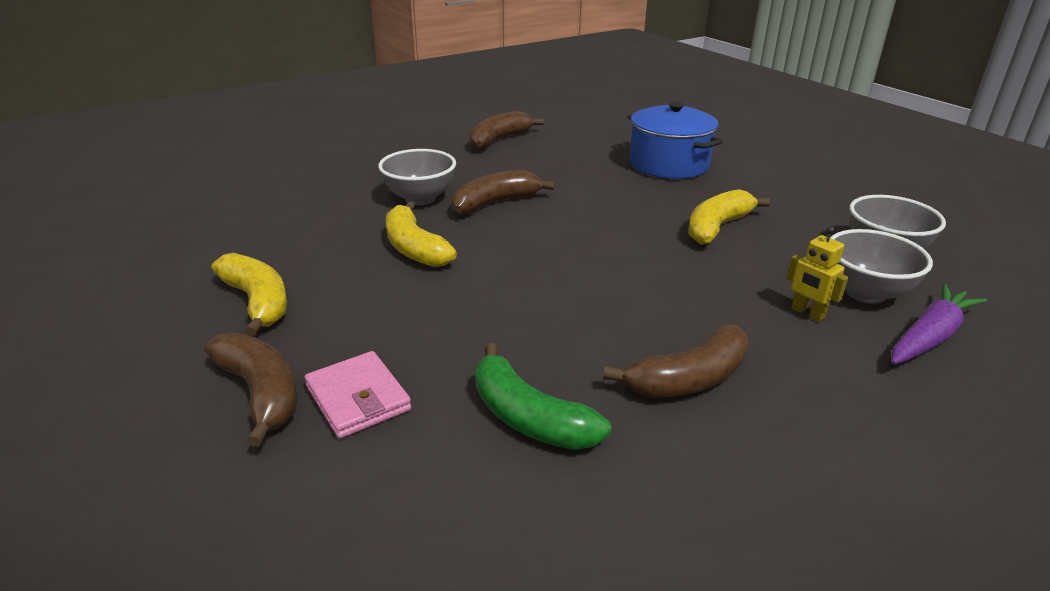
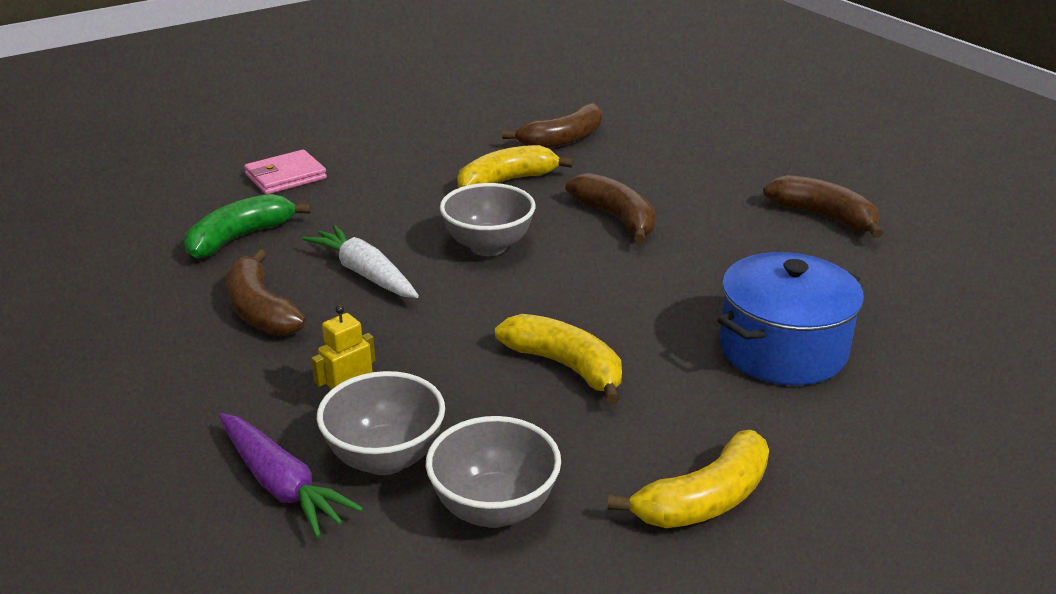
camera: 90 degrees right, 0 degrees up
(258, 302) = (418, 130): yellow banana -> yellow banana (704, 500)
(261, 393) = (303, 146): brown banana -> brown banana (562, 139)
(420, 198) = (620, 177): grey bowl -> grey bowl (488, 246)
(603, 319) = (365, 273): none -> white carrot

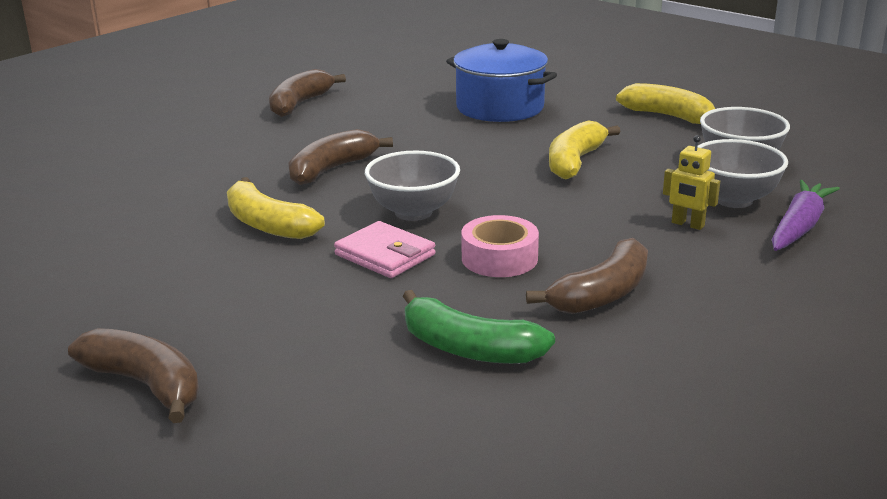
camera: 105 degrees left, 5 degrees down
(285, 177) = (292, 363): pink wallet -> pink wallet (385, 255)
(365, 273) = (499, 258): white carrot -> pink tape
(562, 139) = (151, 211): brown banana -> brown banana (146, 384)

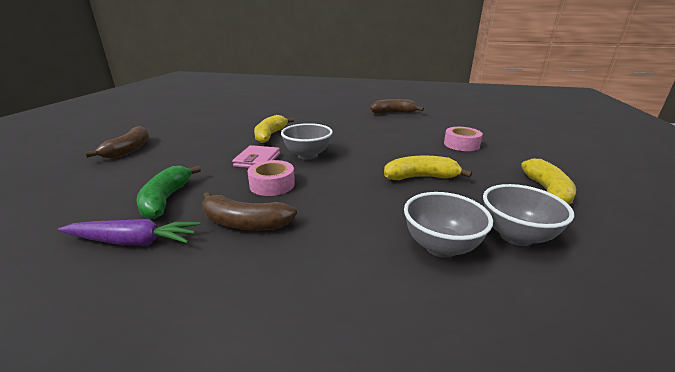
camera: 60 degrees right, 0 degrees up
(332, 169) = (335, 132): brown banana -> none
(500, 107) = (461, 144): blue pot -> pink tape
(687, 224) = (373, 234): yellow robot -> none
(799, 227) = (428, 293): purple carrot -> purple carrot (133, 241)

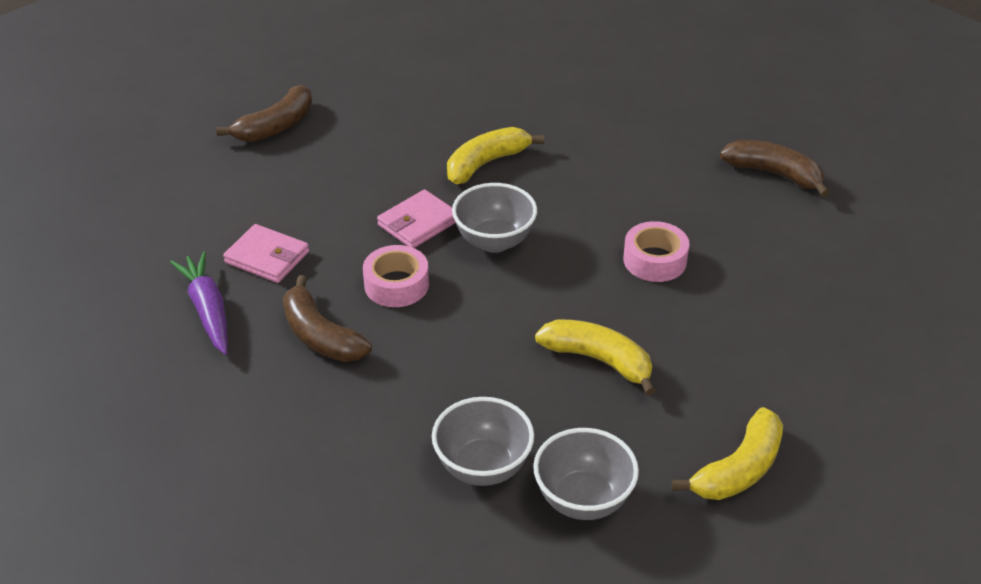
camera: 35 degrees right, 15 degrees up
(133, 241) = (208, 310): purple carrot -> purple carrot turned 150 degrees counterclockwise
(166, 199) = (267, 257): green banana -> pink wallet
(461, 144) = (768, 320): pink tape -> pink tape (655, 260)

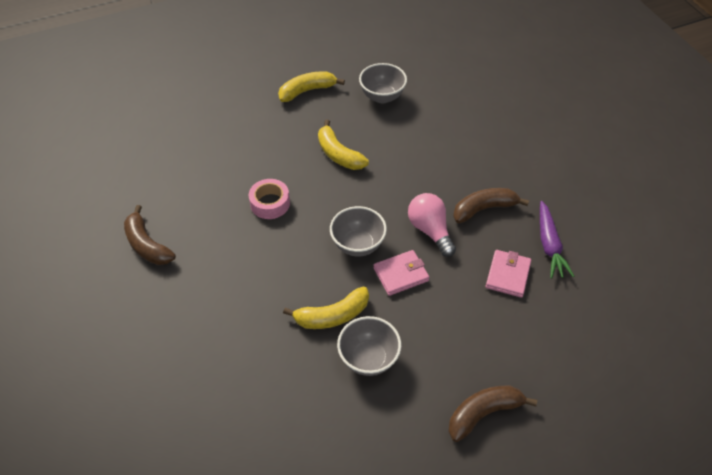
camera: 160 degrees left, 10 degrees up
(267, 257) = (508, 275): pink wallet -> pink wallet turned 60 degrees clockwise
(320, 336) = (484, 209): brown banana -> brown banana turned 90 degrees counterclockwise
(396, 285) = (430, 230): pink tape -> pink light bulb
(483, 467) = (420, 120): grey bowl -> grey bowl (368, 359)

